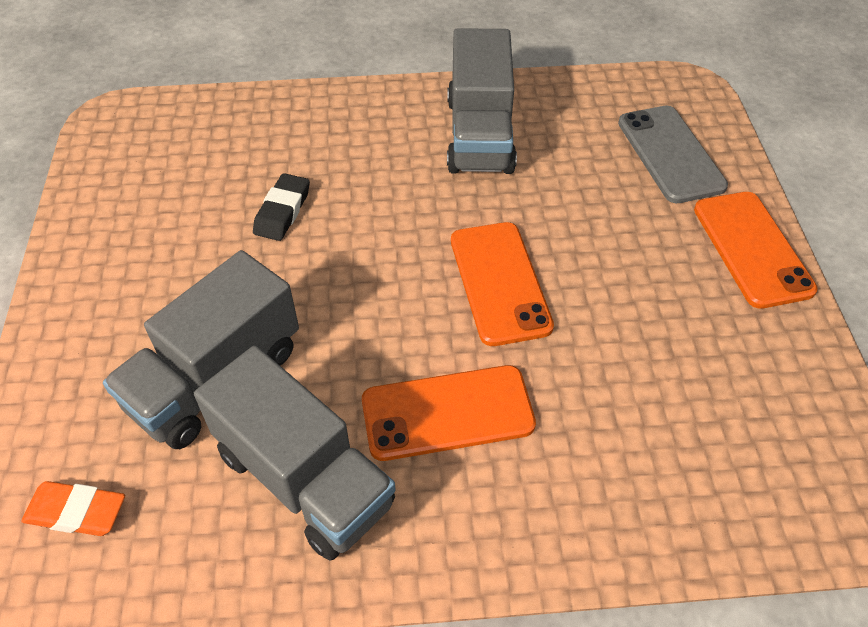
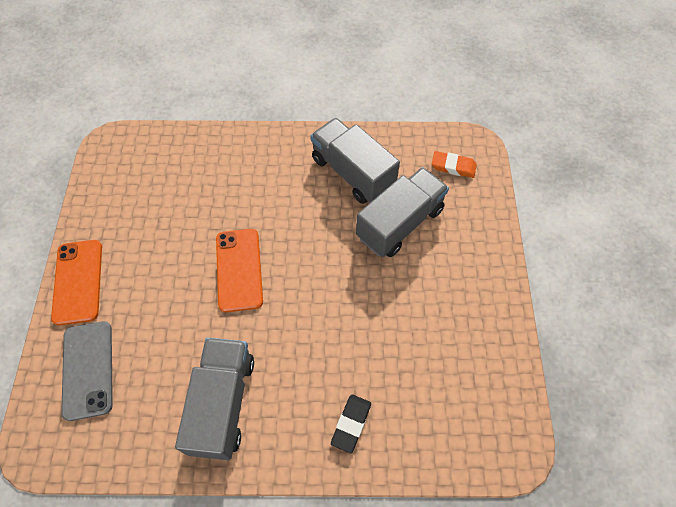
camera: 175 degrees left, 10 degrees up
(282, 211) = (371, 337): black eraser -> black eraser (351, 424)
(447, 412) = (282, 197): orange phone -> none

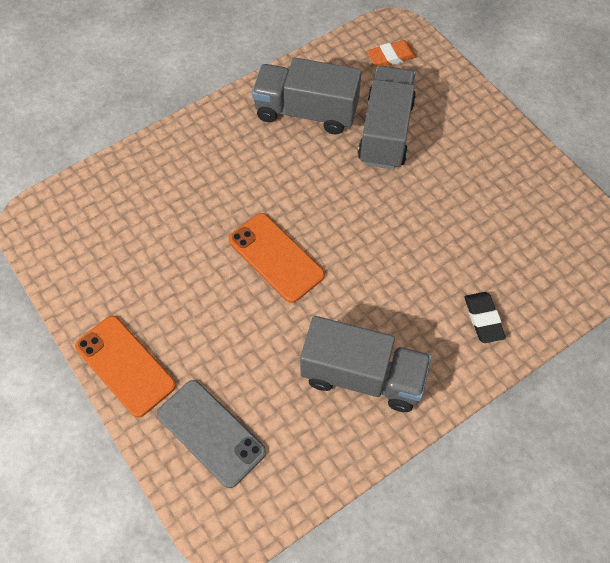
camera: 35 degrees left, 0 degrees up
(222, 403) = (362, 376): grey truck -> grey truck turned 135 degrees clockwise

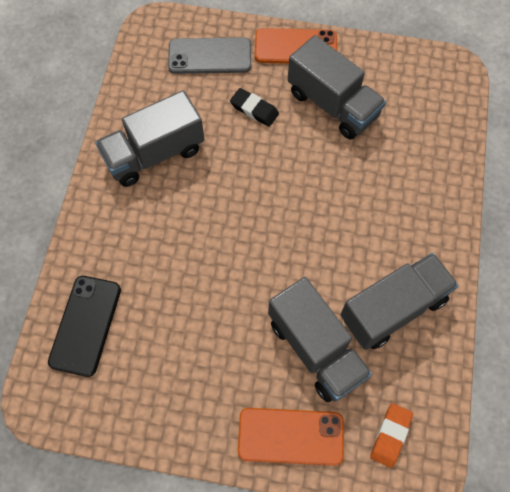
camera: 135 degrees right, 5 degrees up
(164, 282) = (332, 104): none -> grey truck
(276, 257) = (284, 178): orange phone -> orange phone (290, 436)
(483, 319) = (108, 256): black eraser -> black eraser (254, 109)
(544, 280) = (86, 325): none -> black phone

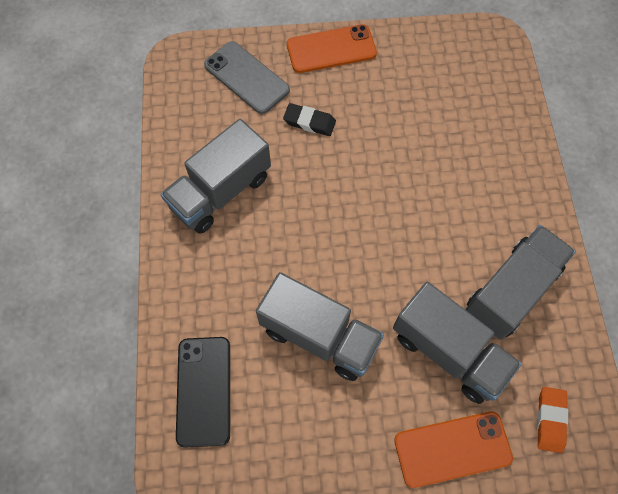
camera: 15 degrees left, 0 degrees up
(210, 56) = (247, 77): grey phone -> grey phone turned 60 degrees clockwise
(332, 104) = (386, 99): grey truck -> grey truck (319, 336)

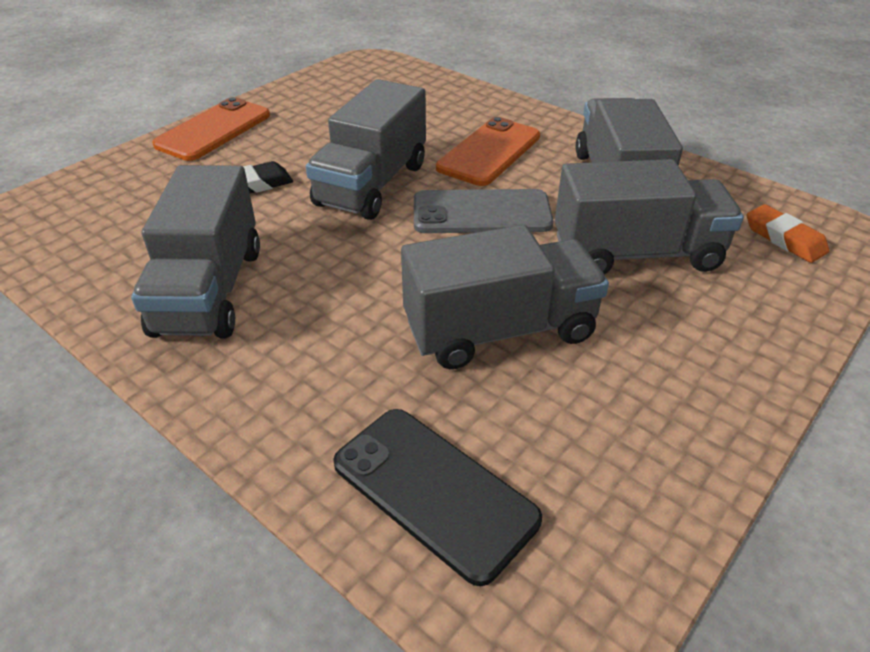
camera: 45 degrees left, 25 degrees down
(247, 77) = (131, 190): grey phone -> grey phone (481, 213)
(369, 173) = (372, 184): none -> grey truck
(452, 449) = (757, 318): orange phone -> orange phone (489, 152)

